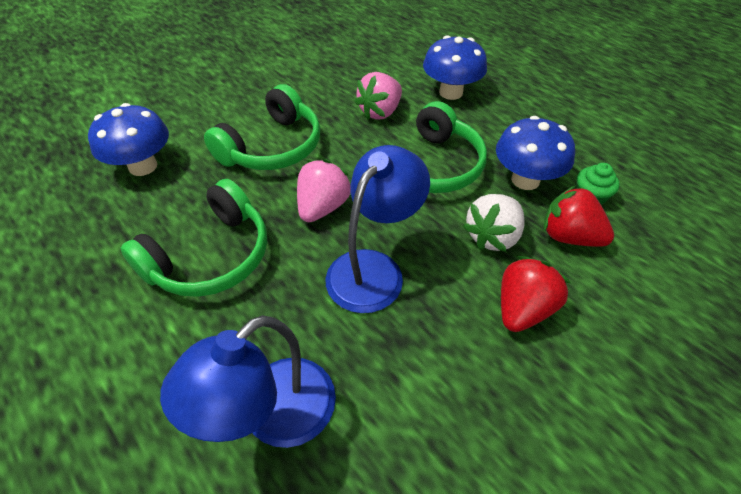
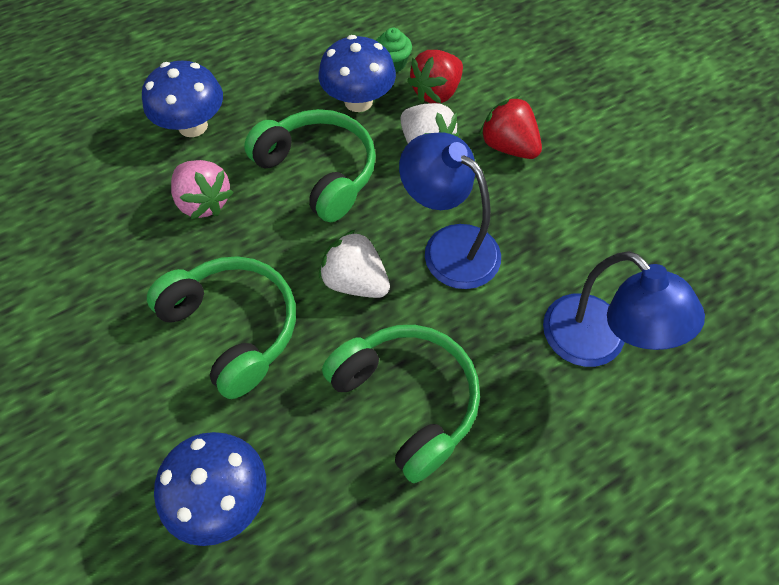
camera: 80 degrees left, 10 degrees up
(323, 207) = (355, 281): pink strawberry -> white strawberry

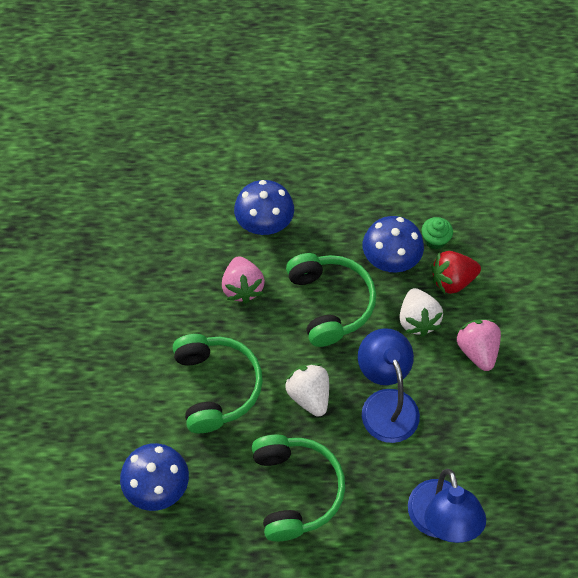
camera: 30 degrees right, 0 degrees up
(508, 146) = (477, 351): red strawberry -> pink strawberry

